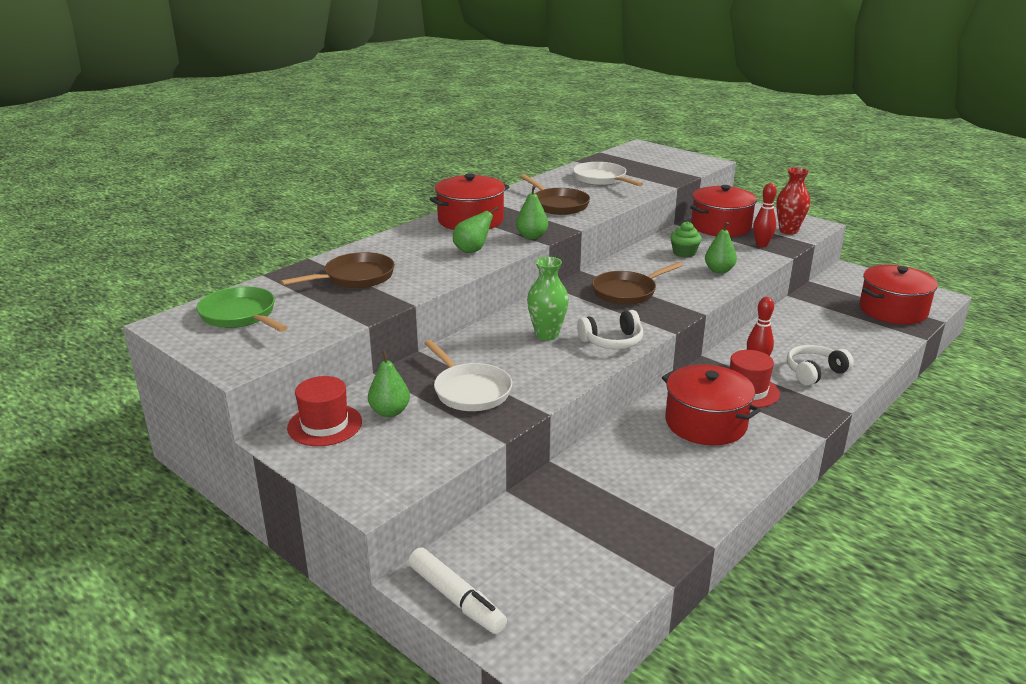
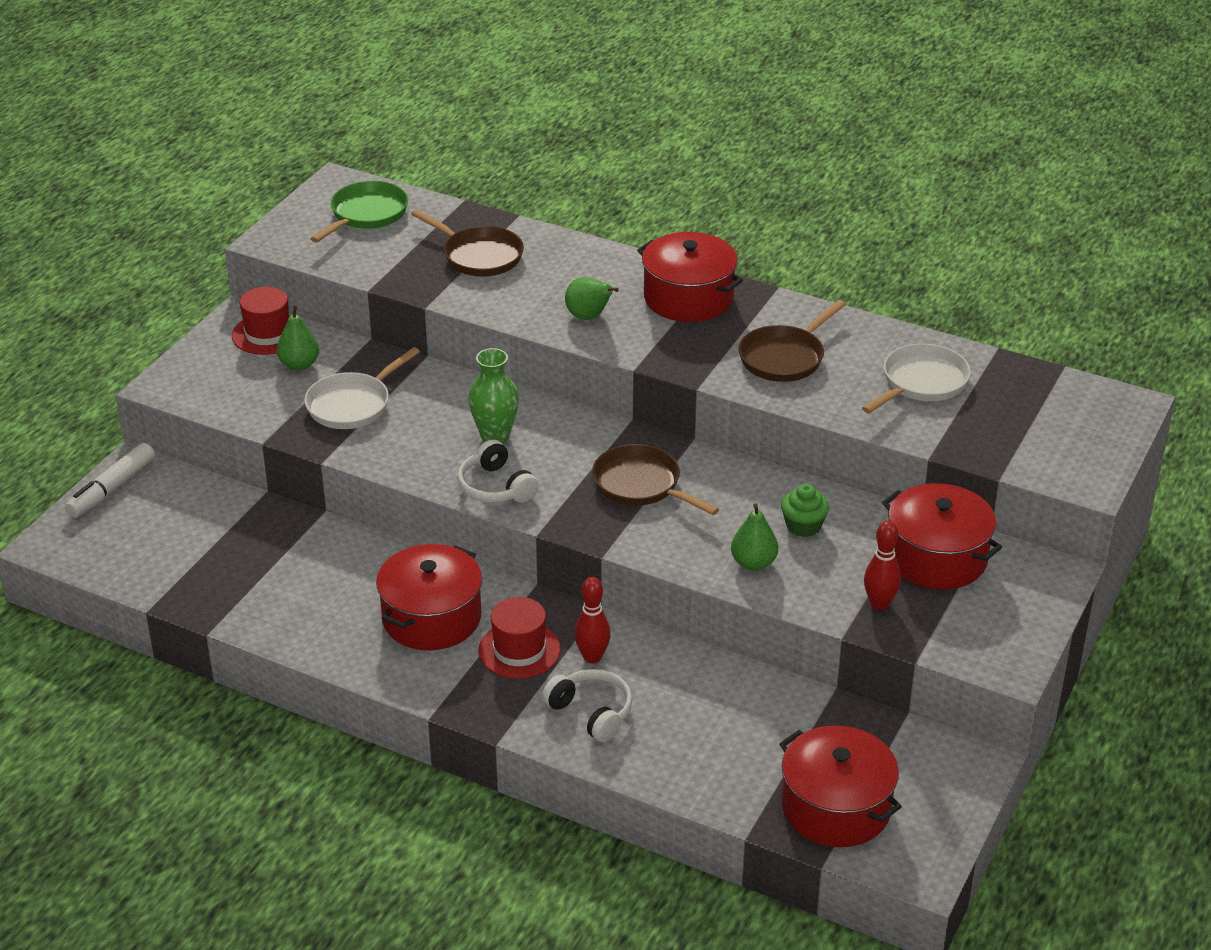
camera: 75 degrees right, 10 degrees up
(531, 237) = (654, 353): green pear -> none
(788, 231) = (960, 633): red vase -> none

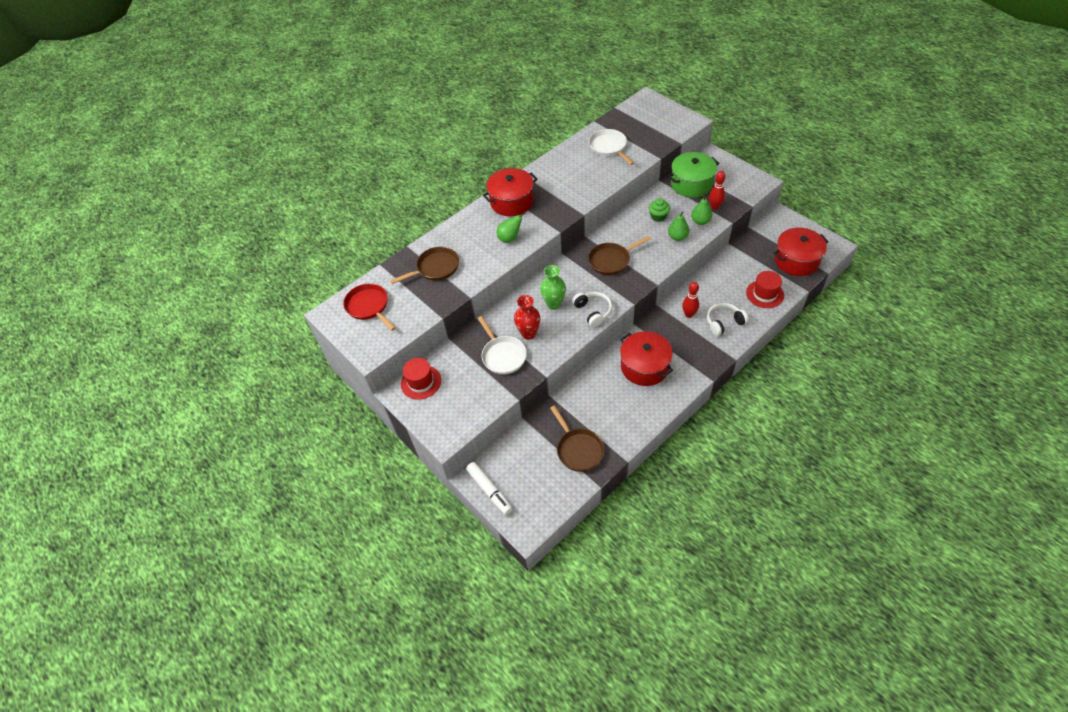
camera: 65 degrees left, 15 degrees up
(299, 365) = (456, 372): green pear -> green pear (700, 221)
(366, 214) = (369, 306): green pan -> red pan
(412, 422) = (529, 334): none -> red vase
(495, 487) = (593, 311): white headphones -> white headphones turned 105 degrees counterclockwise
(519, 650) = (676, 339): red hat -> red hat (764, 294)
(784, 357) = (573, 182): brown pan -> brown pan (578, 449)
(936, 558) = (691, 184): red pot -> green pot

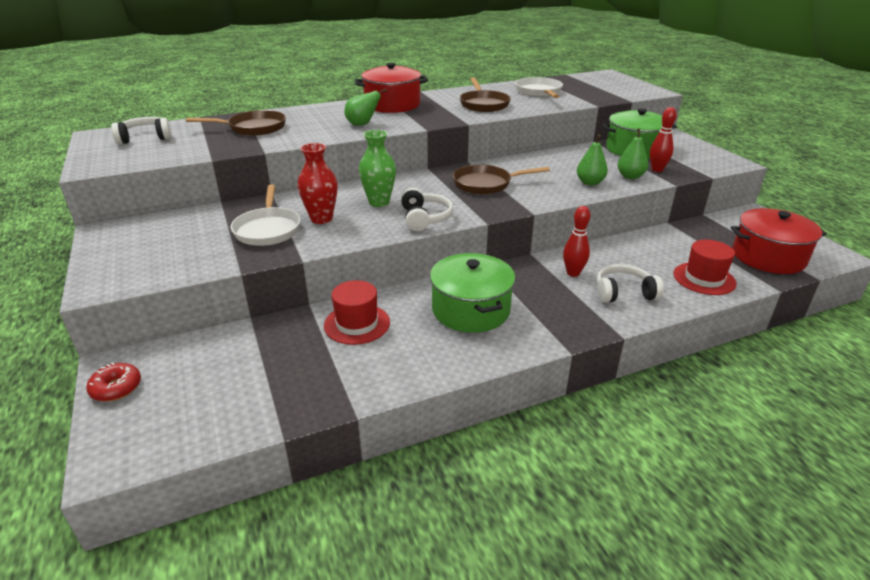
camera: 15 degrees right, 20 degrees down
(369, 306) = (145, 138): red pan -> white headphones
(421, 382) = (141, 228): red hat -> red hat (357, 324)
(489, 490) = (116, 388): white marker -> red donut
(578, 449) = (293, 377): brown pan -> brown pan (483, 104)
(644, 366) = (471, 310): red pot -> green pot
(658, 216) = (574, 164): green cupcake -> none

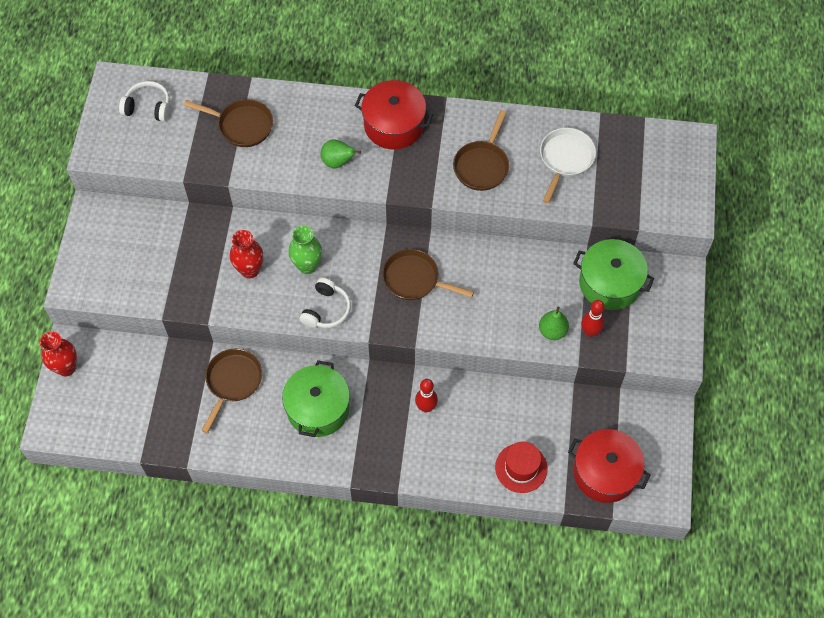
camera: 30 degrees right, 30 degrees up
(116, 388) = (66, 368): red donut -> red vase
(268, 229) = (204, 266): white pan -> none
(357, 324) = (233, 382): red hat -> brown pan
(590, 183) = (506, 323): green pear -> none
(623, 293) = (442, 450): white headphones -> none

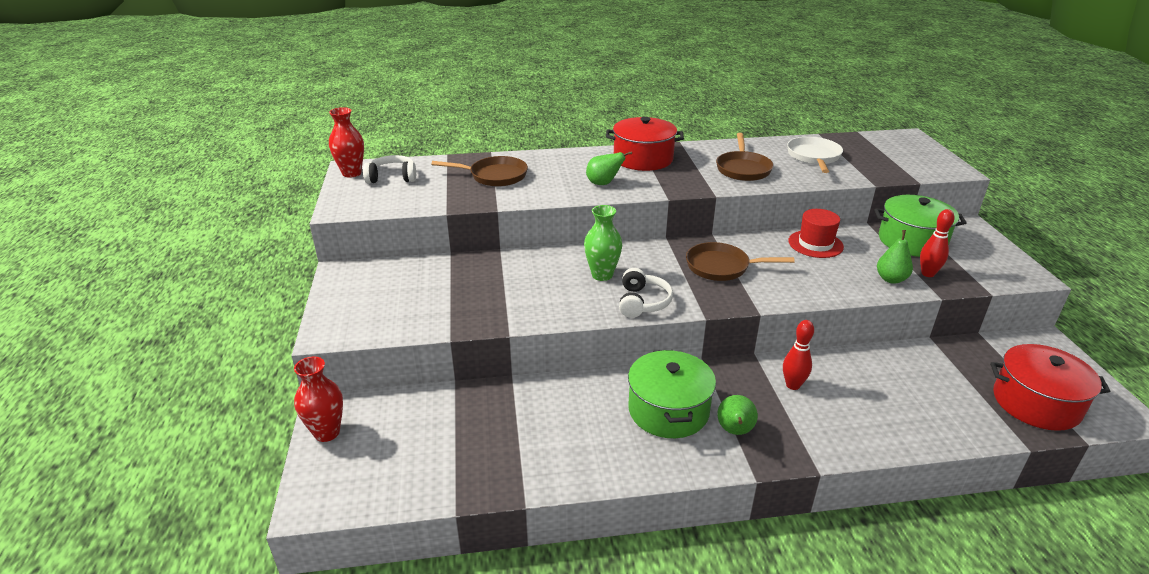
camera: 15 degrees left, 30 degrees down
(233, 382) = (551, 406): brown pan -> none
(250, 270) = (540, 287): red vase -> red vase (351, 173)
(357, 440) = (735, 431): none -> green pear
(521, 468) = (943, 418): red hat -> red hat (815, 244)

